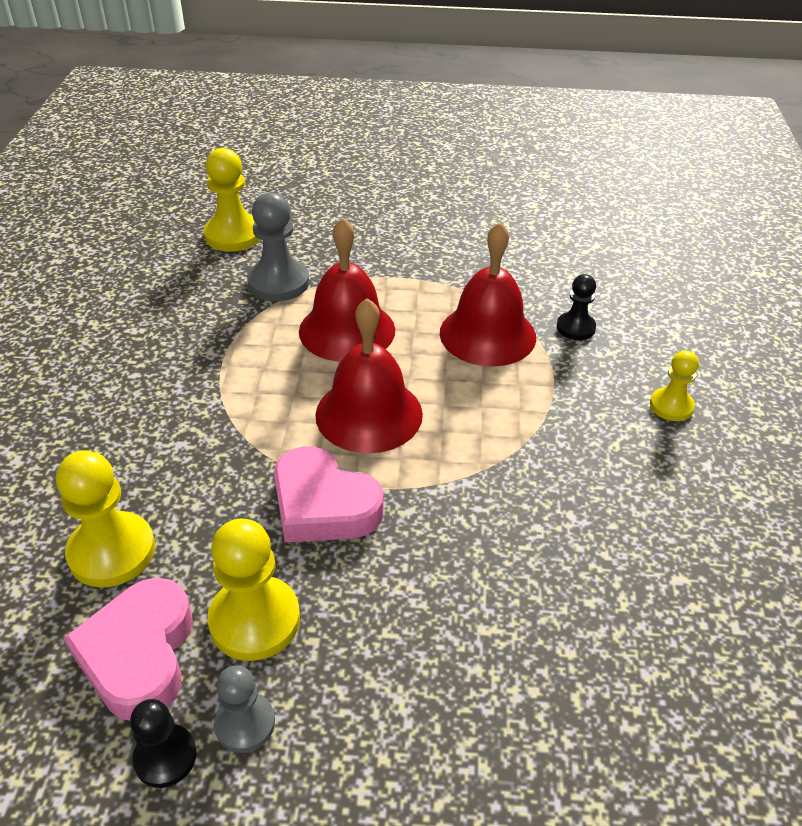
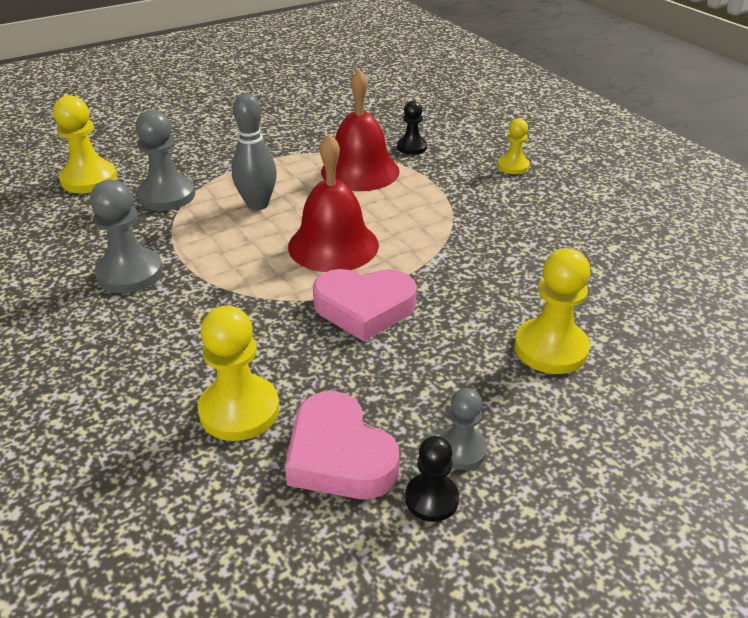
camera: 35 degrees left, 5 degrees down
(169, 355) = (130, 273): none -> grey pawn
(255, 620) = (397, 393): yellow pawn -> yellow pawn (550, 348)
(347, 330) = (257, 204): red bell -> grey bowling pin

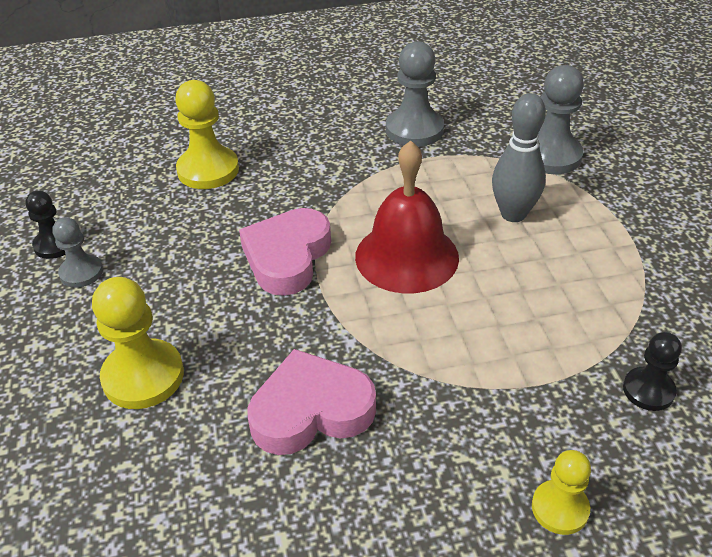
camera: 110 degrees right, 5 degrees up
(89, 179) = (598, 111): yellow pawn -> none
(339, 456) = (128, 209): pink heart -> pink heart (311, 410)
(360, 171) = (578, 314): red bell -> none

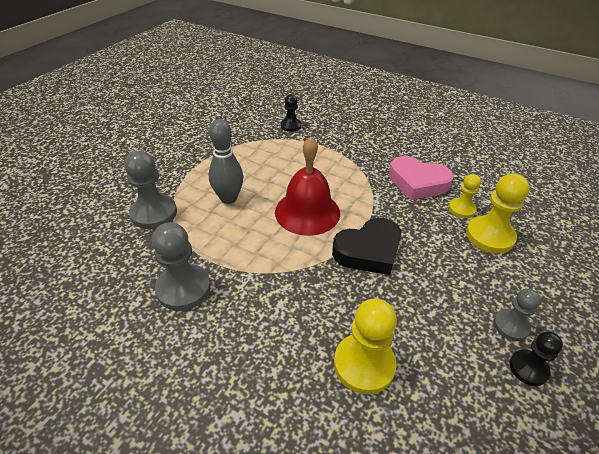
camera: 140 degrees left, 0 degrees up
(287, 257) = (368, 251): pink heart -> black heart
(560, 508) = (360, 122): yellow pawn -> yellow pawn (461, 209)

